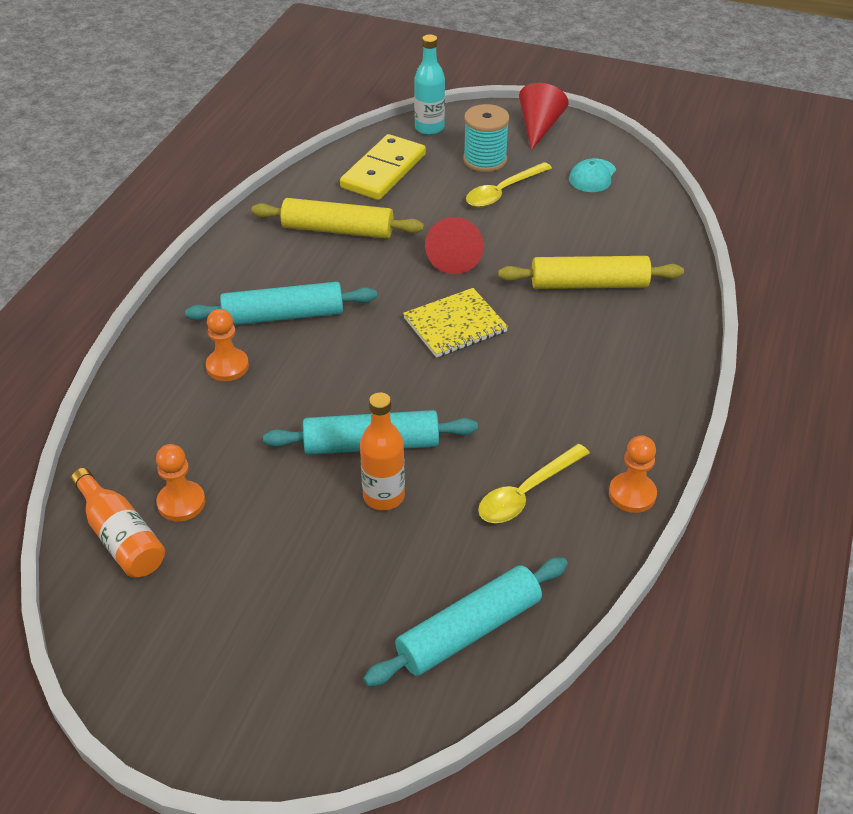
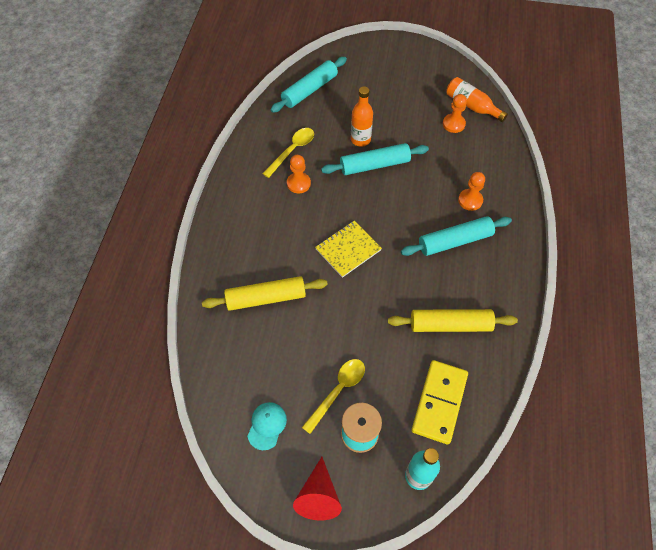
camera: 170 degrees right, 15 degrees up
(455, 256) = (360, 311): red cone -> none
(632, 494) = (240, 157): orange pawn -> orange pawn (298, 183)

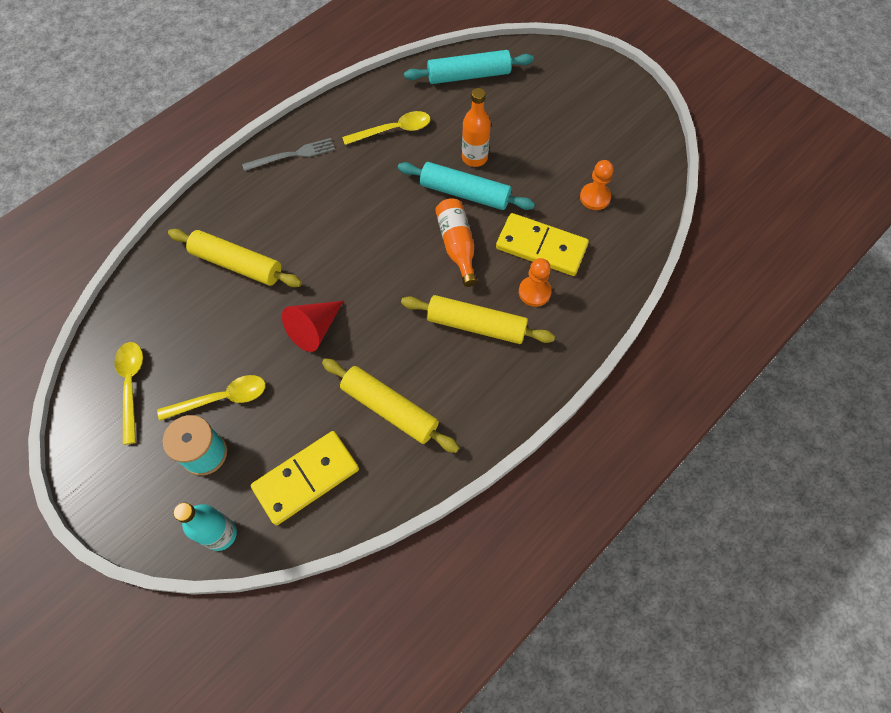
camera: 35 degrees right, 5 degrees up
(237, 204) = (292, 155): none -> grey fork
(267, 425) = (131, 386): turquoise cap -> yellow spoon
(298, 183) = (369, 168): orange pawn -> none
(318, 496) = (117, 484): red cone -> red cone (314, 329)
(348, 250) = (357, 265): yellow notebook -> none
(449, 171) = (541, 247): none -> yellow domino
(455, 241) = (476, 325): turquoise rolling pin -> yellow rolling pin
(471, 106) = (635, 188): orange bottle -> orange bottle (457, 246)

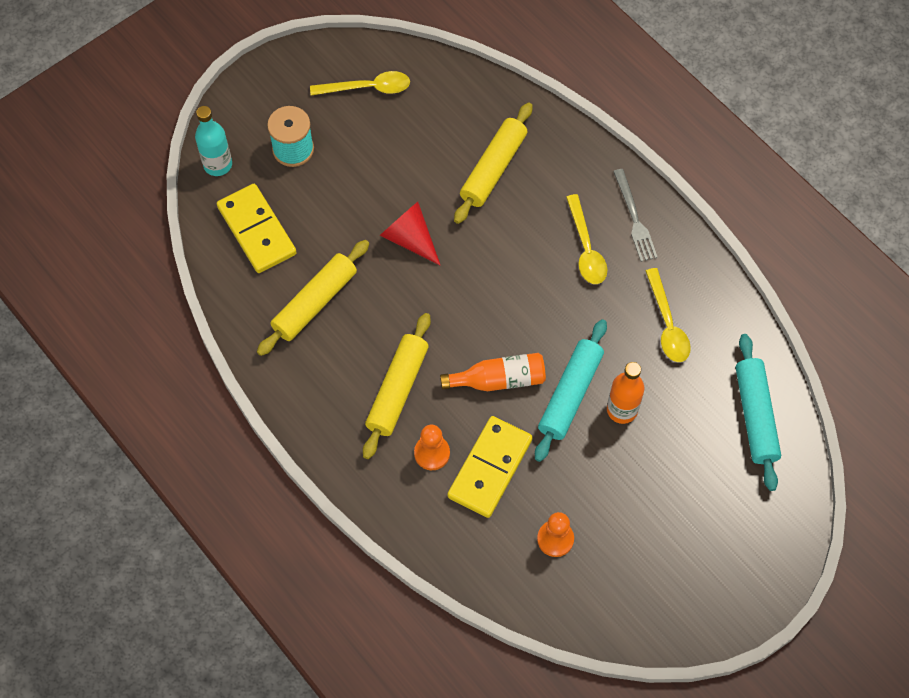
camera: 95 degrees right, 0 degrees up
(221, 398) = (345, 160): yellow spoon -> yellow spoon (586, 248)

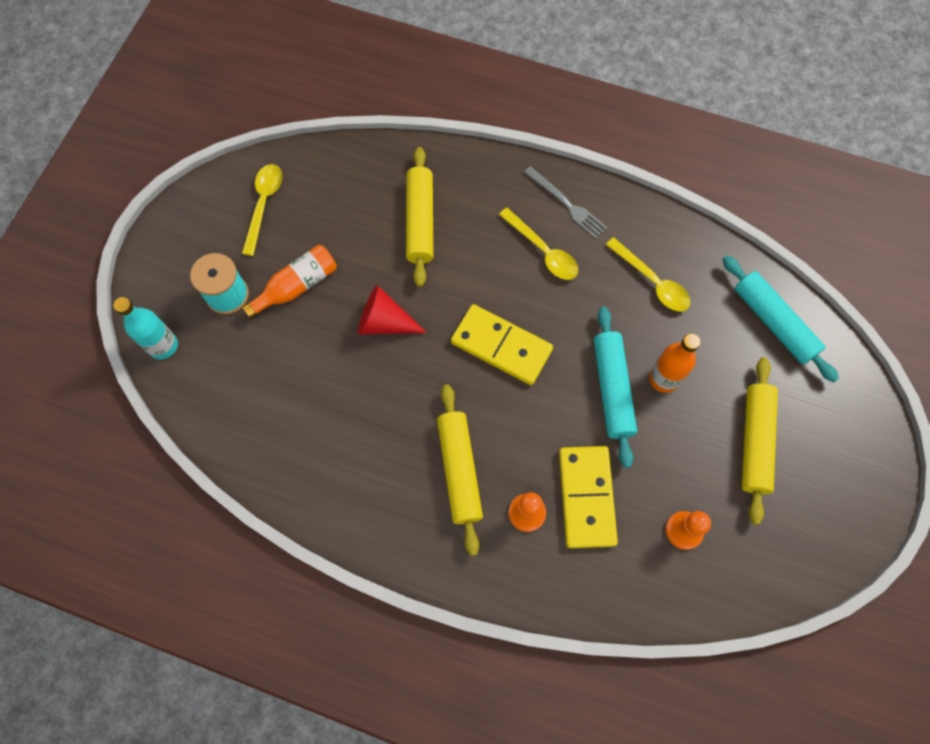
camera: 30 degrees left, 5 degrees up
(256, 230) = (237, 389): yellow domino -> yellow domino (501, 346)
(315, 302) = (333, 429): yellow rolling pin -> yellow rolling pin (754, 441)
(367, 88) = (263, 205): yellow spoon -> yellow spoon turned 45 degrees counterclockwise
(498, 380) = (543, 410): orange bottle -> orange bottle (296, 286)

